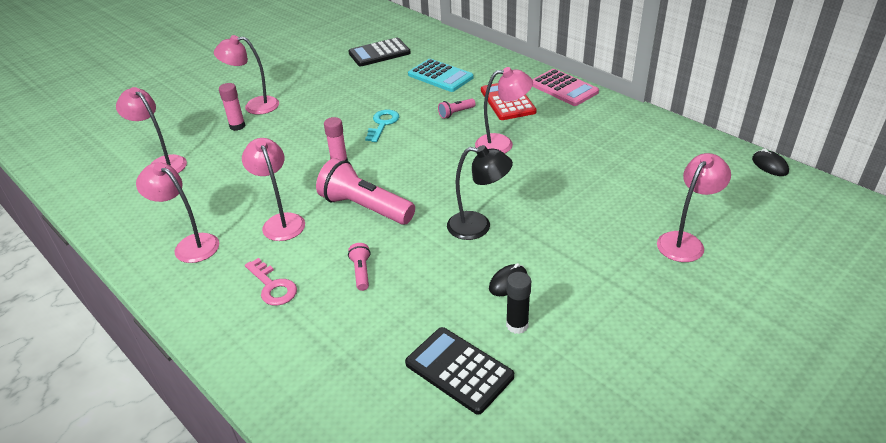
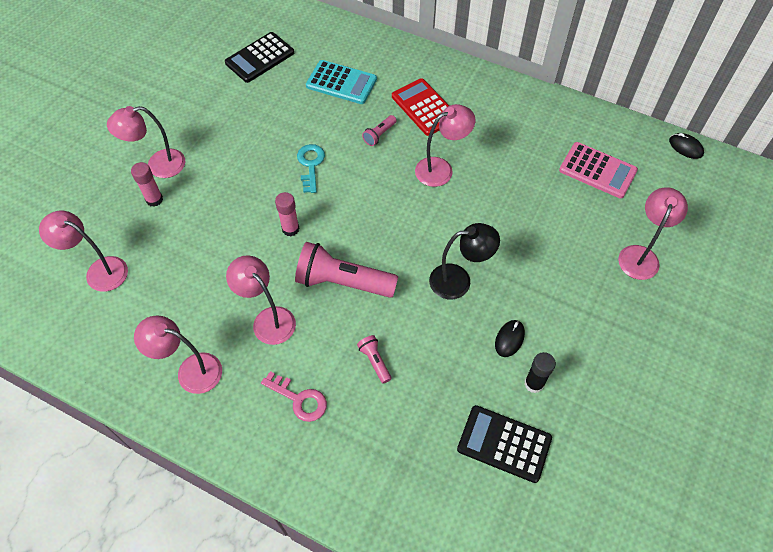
camera: 20 degrees left, 20 degrees up
(563, 88) = (472, 78): pink calculator -> pink calculator (597, 170)

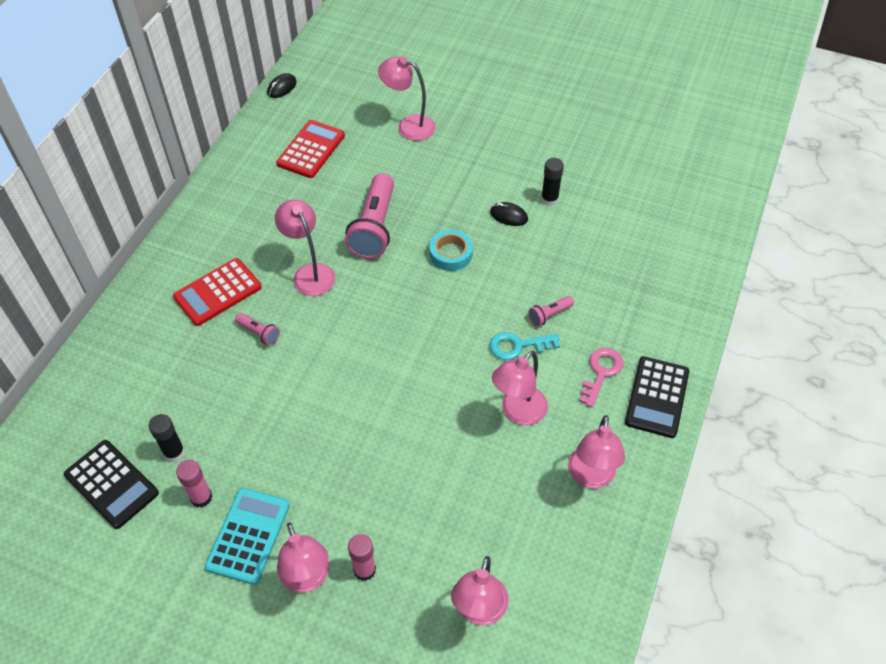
camera: 95 degrees left, 5 degrees down
(277, 89) = (174, 453): none -> black glue stick
(290, 229) = (400, 407): pink glue stick -> pink glue stick (201, 497)
(310, 165) = (305, 398): turquoise key -> turquoise key (518, 346)
(341, 83) = (169, 380): turquoise calculator -> turquoise calculator (248, 536)
(343, 282) = (464, 349): pink flashlight -> pink flashlight (374, 227)
(459, 280) = (451, 254): black lamp -> turquoise tape
(504, 444) = (608, 219): black calculator -> black calculator (657, 397)
(597, 170) = (311, 150): pink calculator -> red calculator

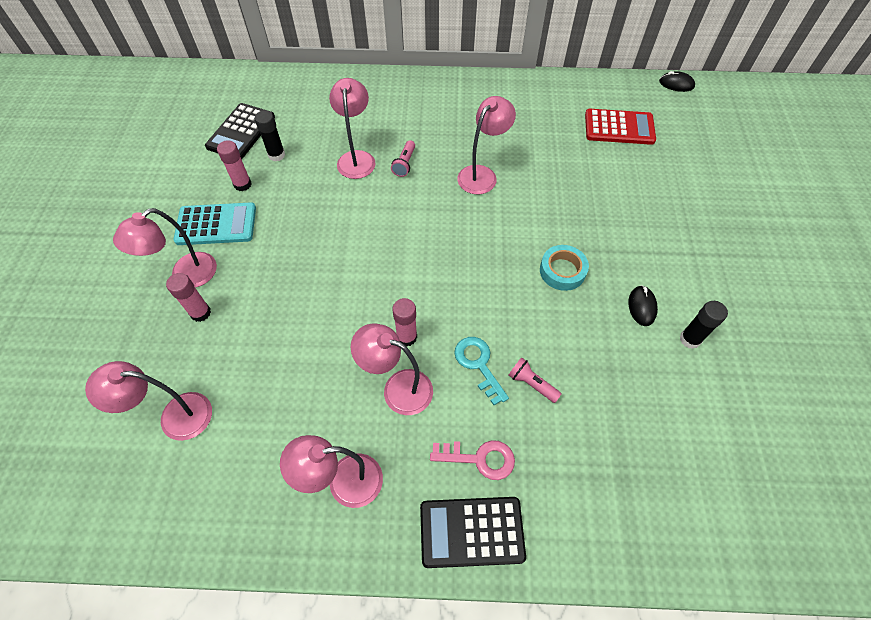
camera: 70 degrees right, 5 degrees up
(218, 292) = (432, 125): red calculator -> none
(374, 227) = (558, 201): pink flashlight -> none
(408, 126) = (701, 186): pink lamp -> pink lamp (356, 158)
(469, 391) = (407, 337): none -> pink glue stick

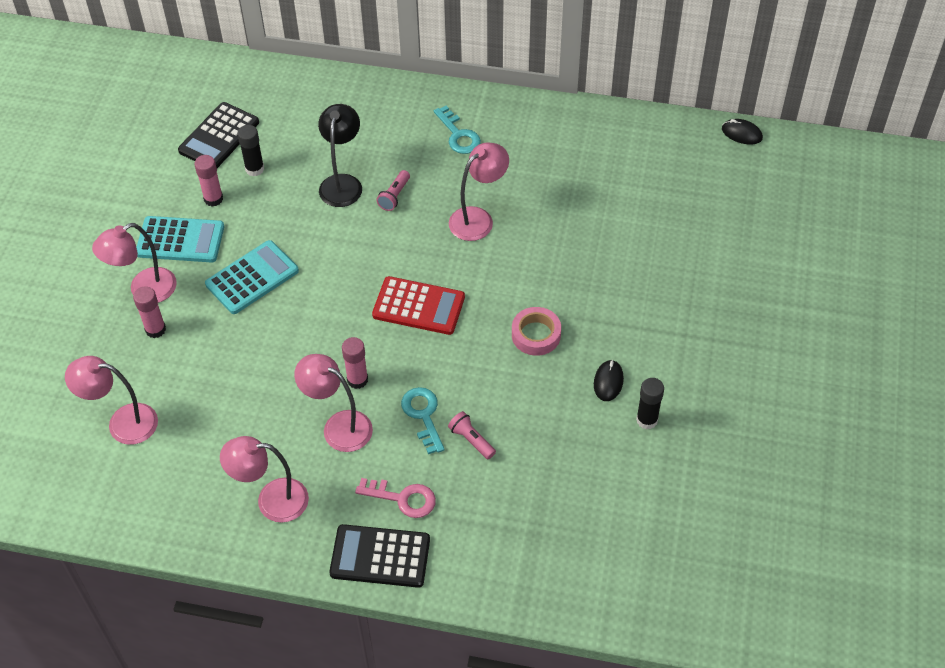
camera: 10 degrees right, 5 degrees down
(288, 251) = (252, 278): none -> turquoise calculator
(356, 158) = (342, 183): pink lamp -> black lamp
(447, 109) = (458, 135): none -> turquoise key
(562, 271) = (536, 335): turquoise tape -> pink tape
(619, 127) = (653, 181): red calculator -> red calculator (418, 306)

